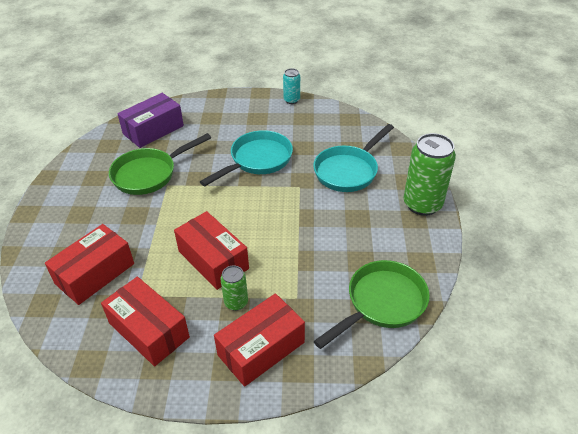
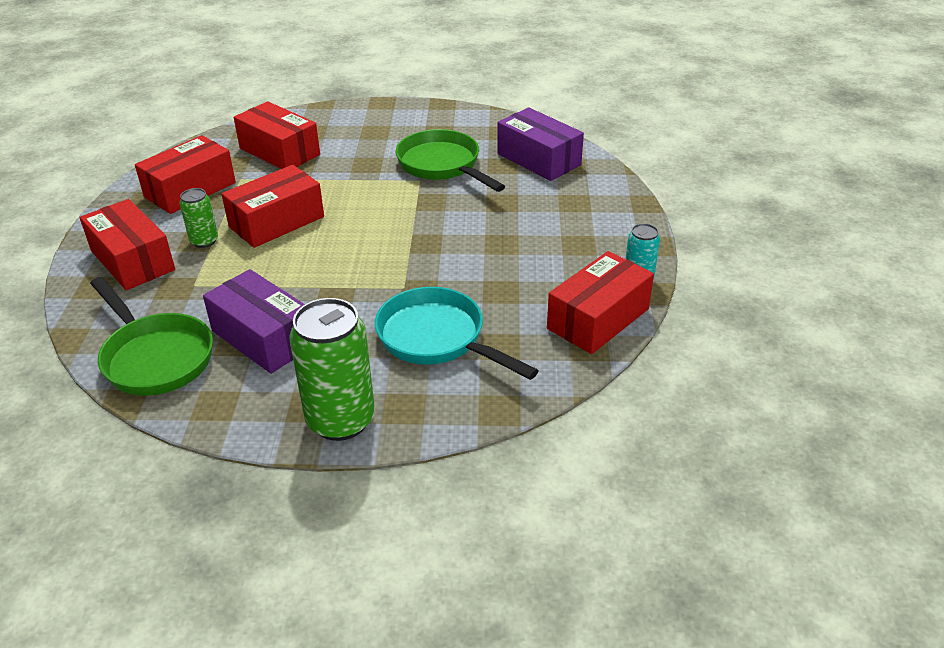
camera: 90 degrees right, 5 degrees down
(257, 160) = (468, 248): turquoise pan -> none
(326, 115) = (598, 318): none -> red box
(355, 247) = (264, 337): none -> purple box

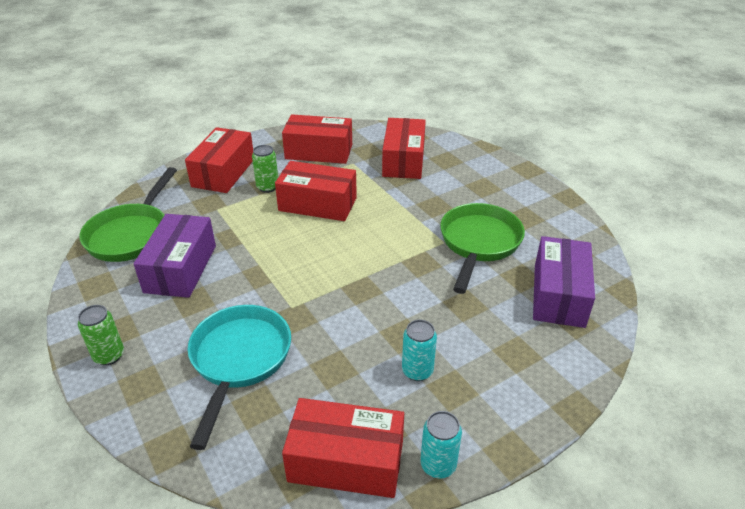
camera: 55 degrees right, 0 degrees up
(341, 420) = (109, 355): green can -> green can, size x0.52
(546, 252) = (417, 371): none -> turquoise can

